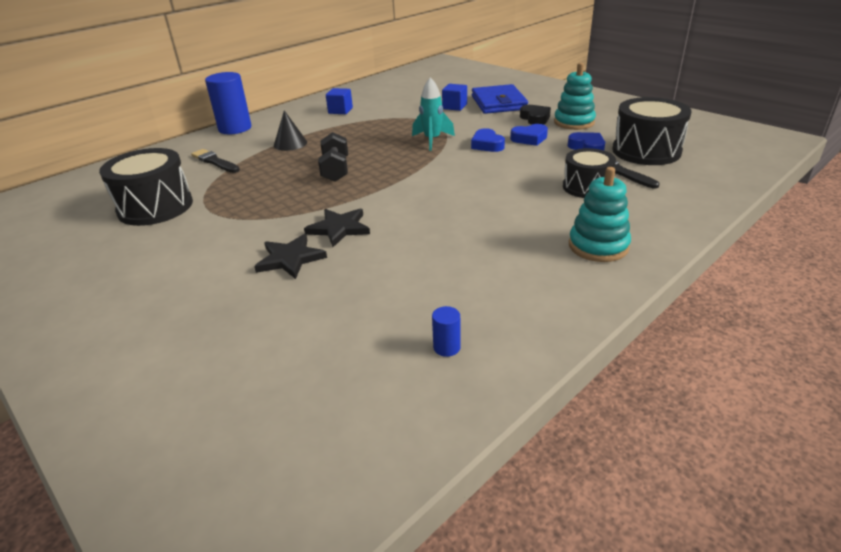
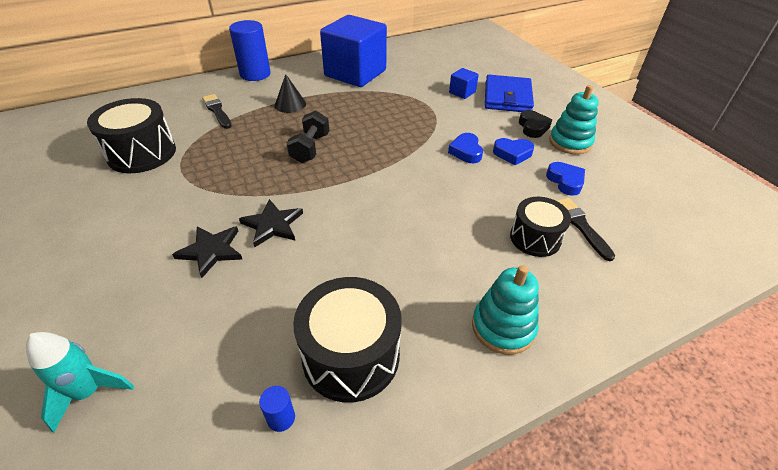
camera: 15 degrees right, 10 degrees up
(340, 111) = (355, 73): blue cube -> blue cube, size x2.45
(432, 140) = (417, 132): turquoise rocket -> turquoise rocket (89, 392)
(646, 151) = (626, 203): black drum -> black drum (351, 355)

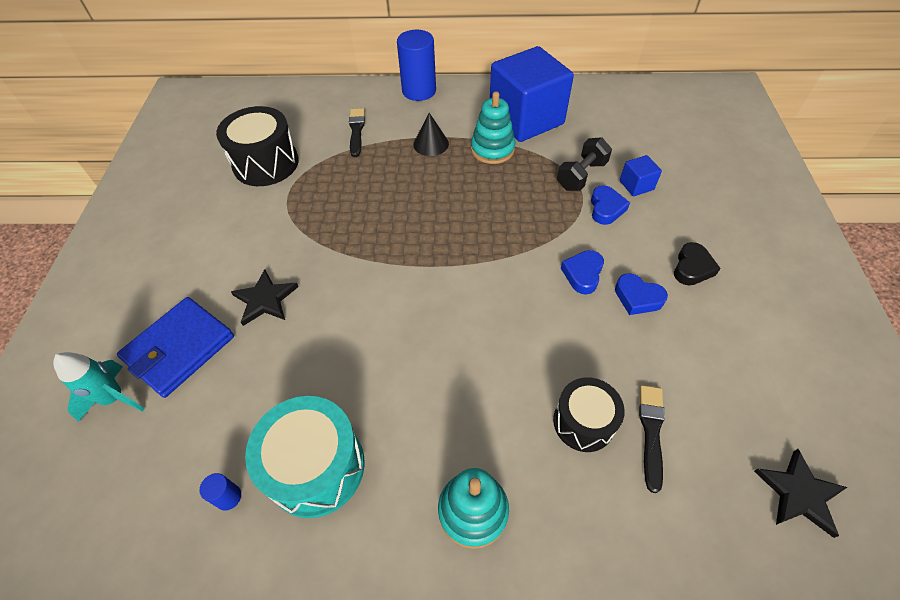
camera: 30 degrees right, 10 degrees up
(273, 225) = (331, 292): black star -> black star (799, 494)
(310, 148) = (418, 210): black dumbbell -> black dumbbell (581, 176)
(351, 355) = (316, 467): black drum -> turquoise drum
(507, 97) = (691, 210): blue wallet -> blue wallet (179, 348)
(565, 181) = (677, 362): blue heart -> blue heart (606, 208)
(570, 142) = (726, 308): turquoise stacking toy -> turquoise stacking toy (492, 149)

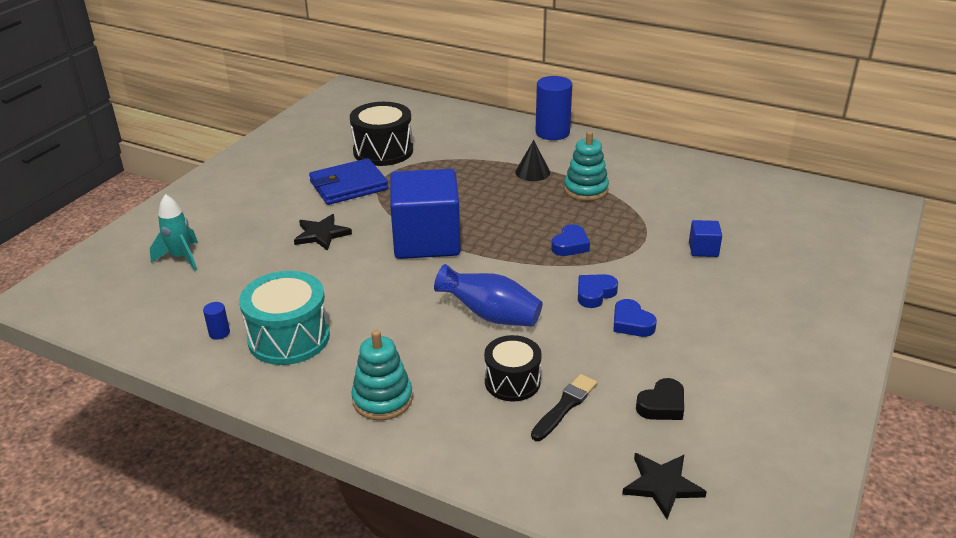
camera: 25 degrees right, 20 degrees down
(179, 348) = (242, 244): blue wallet -> blue wallet (349, 185)
(356, 131) = (474, 147): black brush -> none
(507, 342) = (491, 315): none -> blue vase
(526, 119) = (637, 176): blue cube -> blue cube (426, 240)
(581, 176) = (654, 229): black dumbbell -> none
(606, 208) = (657, 257): blue heart -> blue heart (570, 245)
(692, 268) = (704, 319): black heart -> black heart (662, 405)

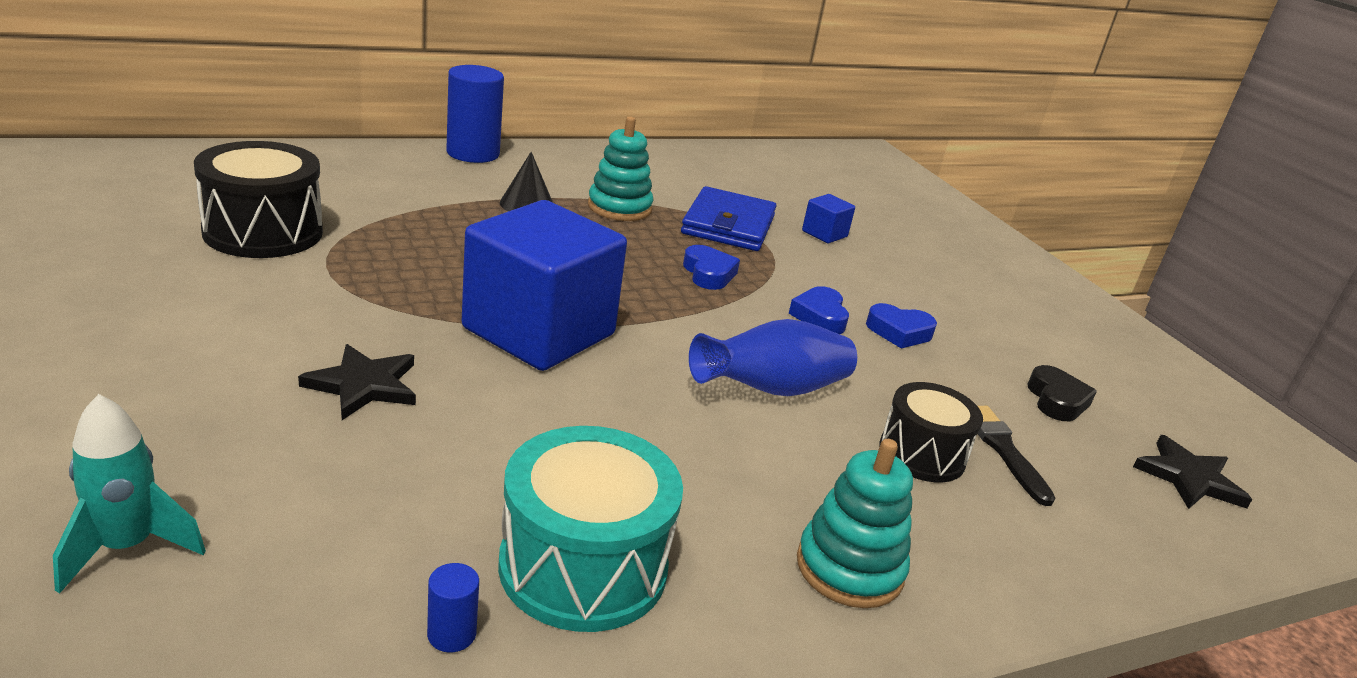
camera: 55 degrees left, 5 degrees down
(349, 185) = (287, 297): blue wallet -> blue wallet (728, 225)

